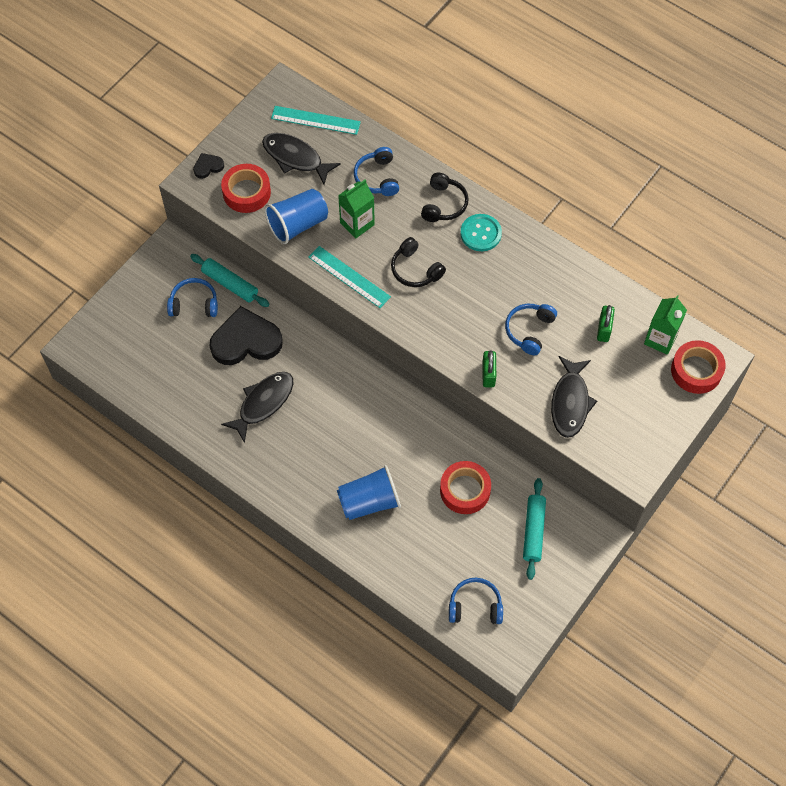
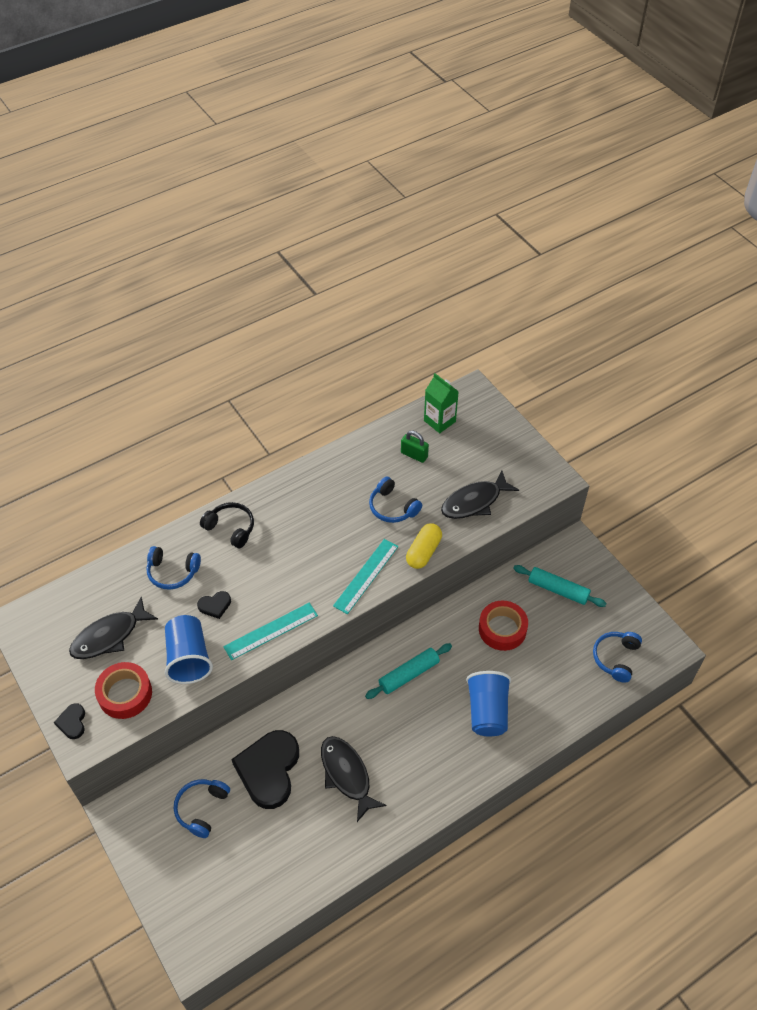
camera: 70 degrees left, 10 degrees down
(230, 284) = (195, 765): turquoise rolling pin -> turquoise rolling pin (409, 674)
(315, 120) = (75, 604): turquoise ruler -> turquoise ruler (366, 575)
(357, 224) = (215, 605): green carton -> black heart
(415, 270) = (289, 573): black headphones -> none
(481, 233) = (276, 510): turquoise button -> none
(488, 374) = (423, 552): green padlock -> yellow capsule
(570, 402) = (474, 502): black fish -> black fish turned 120 degrees clockwise
(696, 370) = (477, 408): red tape -> none

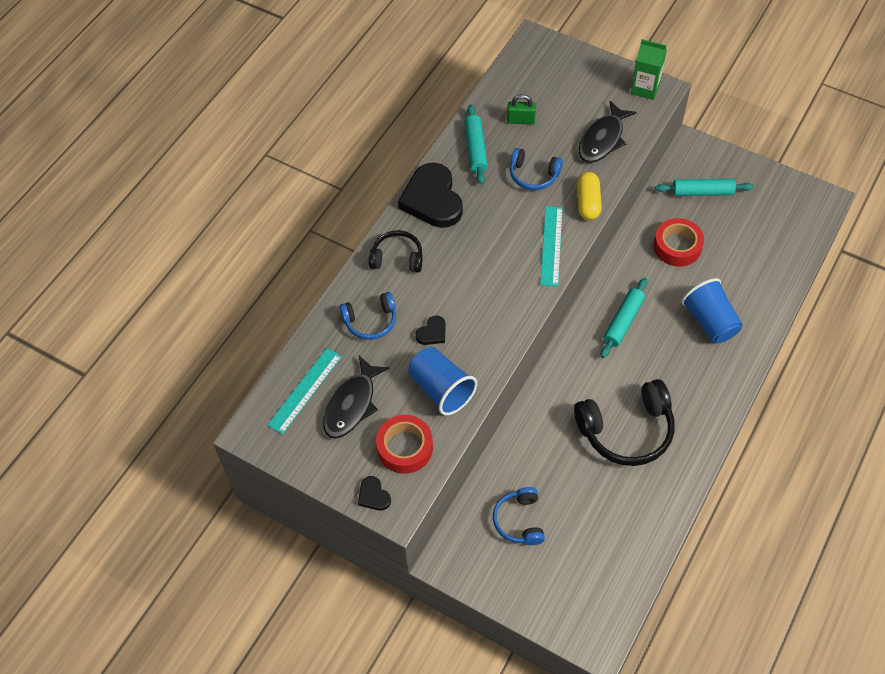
camera: 25 degrees left, 5 degrees up
(269, 770) = (556, 459): black heart -> black heart (432, 199)
(271, 631) = (499, 331): turquoise ruler -> turquoise ruler (305, 390)
(347, 775) = (627, 430): black fish -> black headphones
(359, 463) = (475, 149): none -> turquoise rolling pin
(439, 421) = (523, 80): green carton -> green carton (645, 88)
(615, 658) = (786, 228): blue headphones -> none

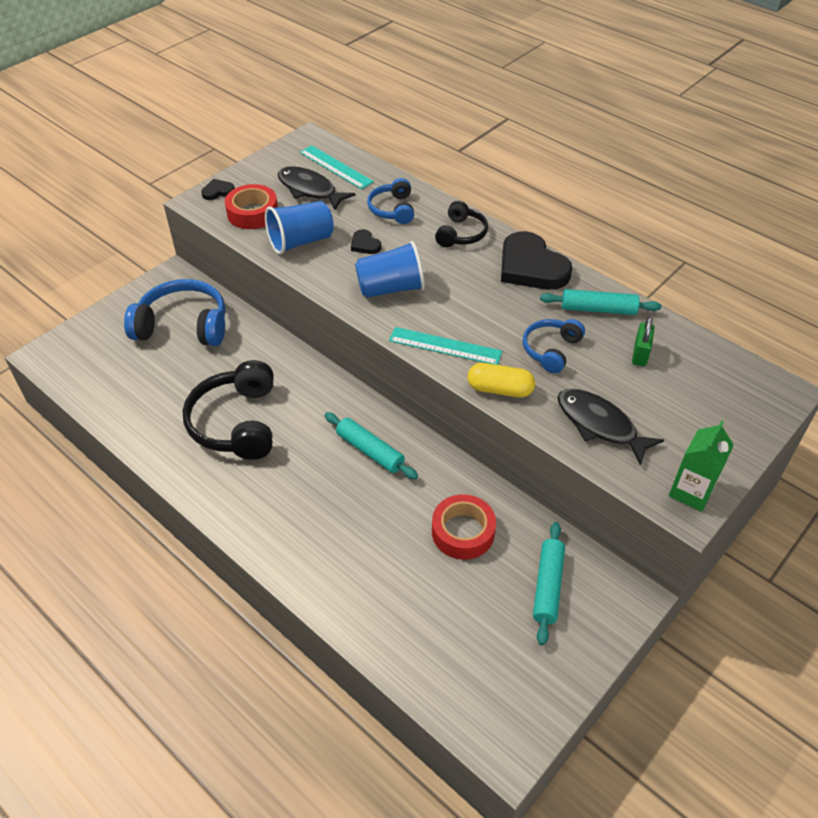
camera: 100 degrees right, 10 degrees down
(432, 199) = (531, 267): black heart -> black heart turned 120 degrees counterclockwise
(519, 521) = (183, 325): blue headphones -> blue headphones, size x1.74
(710, 321) = (342, 536): blue cup -> blue cup (390, 288)

